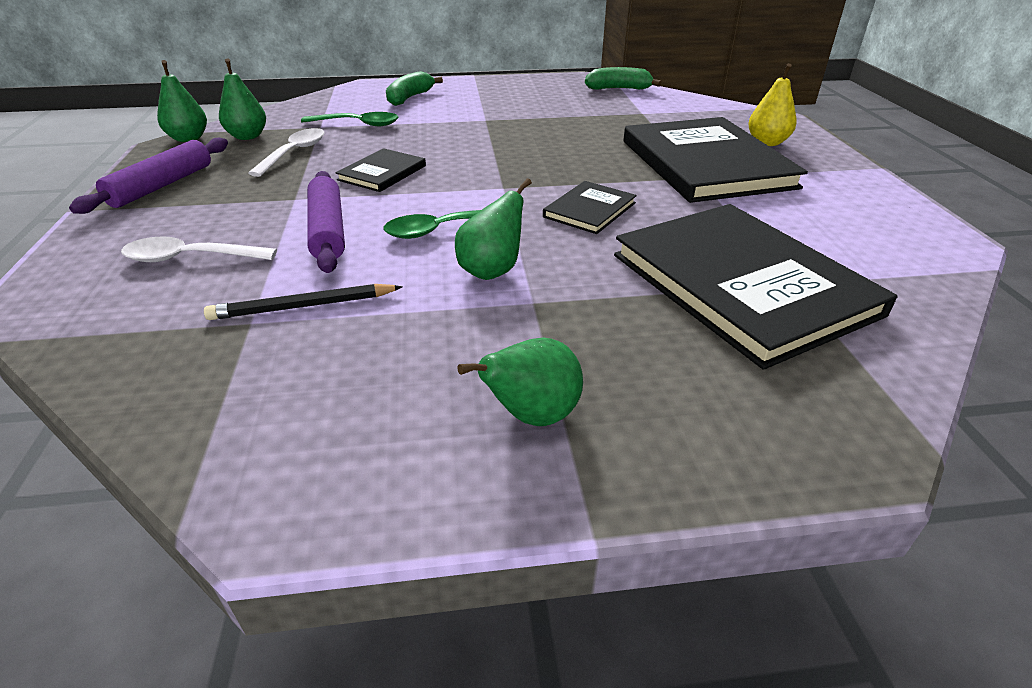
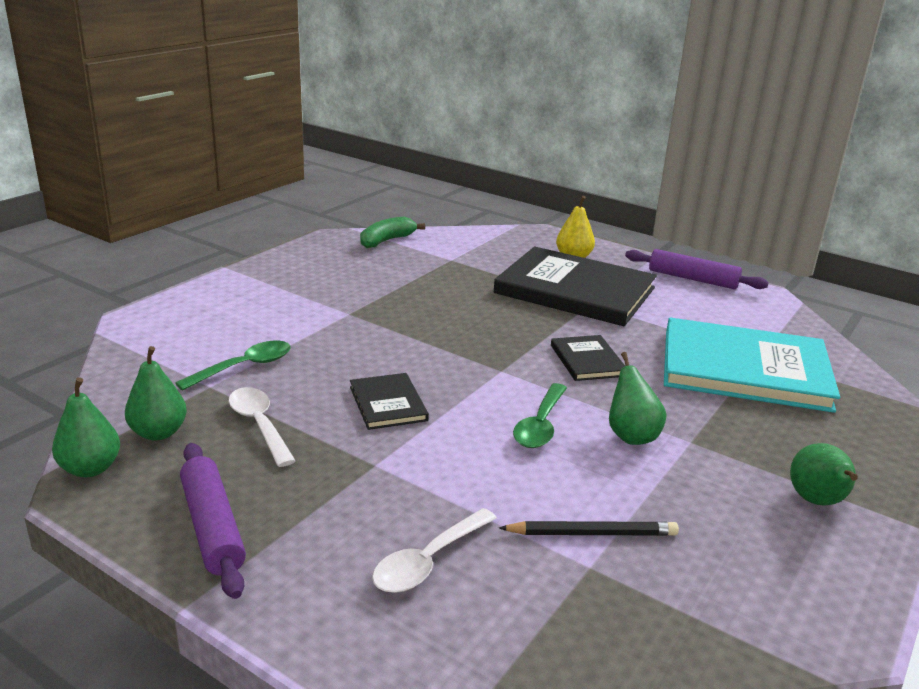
camera: 50 degrees left, 10 degrees down
(303, 306) = (592, 533): black pencil -> black pencil turned 120 degrees counterclockwise
(328, 230) = (470, 473): purple rolling pin -> purple rolling pin (692, 279)
(409, 98) = (223, 317): green banana -> none
(741, 284) = (744, 369): black book -> turquoise book

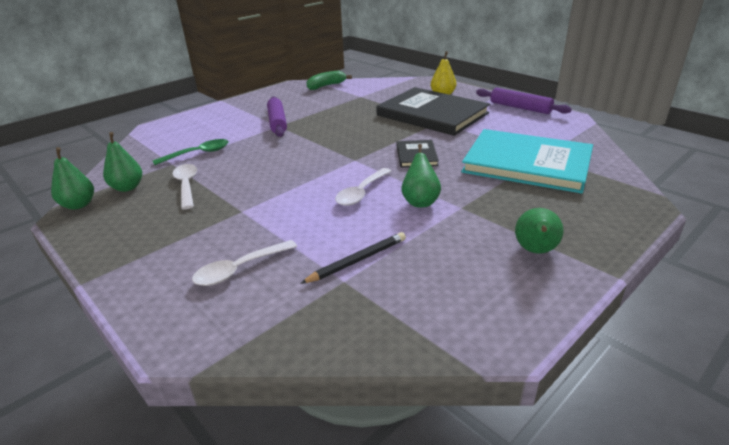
camera: 15 degrees right, 5 degrees up
(212, 527) = (124, 240): purple rolling pin -> purple rolling pin (277, 122)
(388, 403) = (271, 176): black book -> none
(540, 425) = (361, 193): green spoon -> white spoon
(592, 533) = (357, 260): black pencil -> black pencil turned 45 degrees counterclockwise

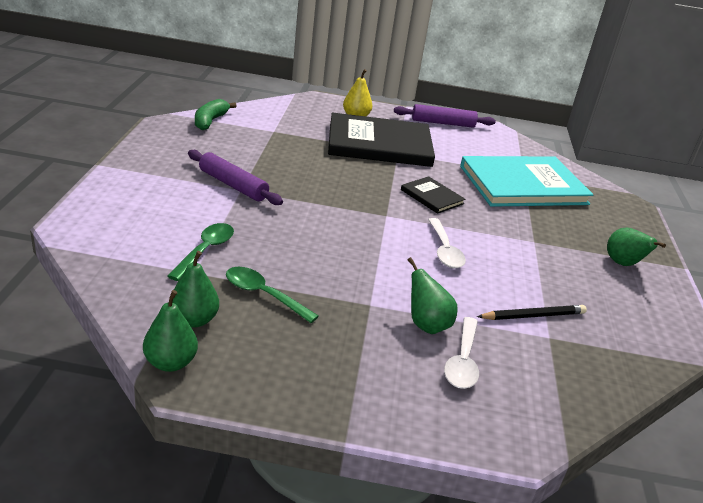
camera: 45 degrees left, 0 degrees up
(186, 185) = (263, 295): white spoon -> green spoon
(357, 260) = (533, 316): black pencil -> black pencil turned 60 degrees clockwise
(420, 202) = (500, 245): green pear -> green pear (426, 325)

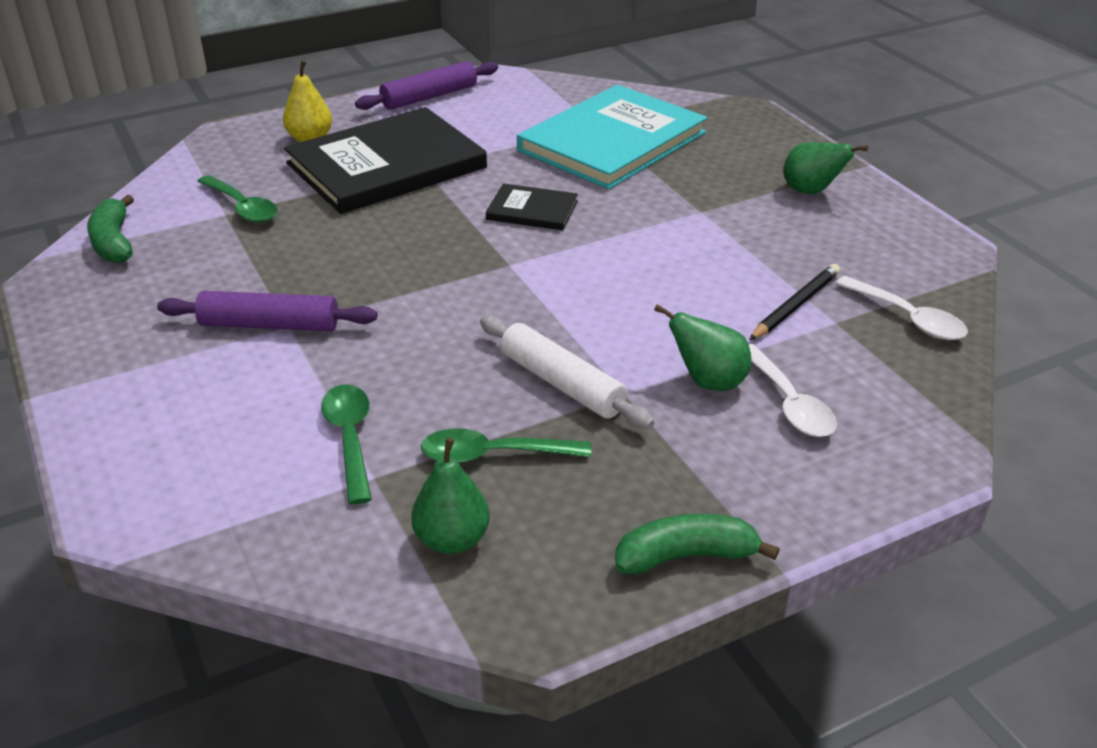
camera: 30 degrees left, 5 degrees up
(170, 363) = (493, 612): green pear -> none
(285, 132) = (242, 207): none -> green spoon
(300, 399) = (686, 556): none -> green banana
(342, 282) = (562, 383): none -> white rolling pin
(444, 250) = (624, 276): white spoon -> white spoon (908, 318)

